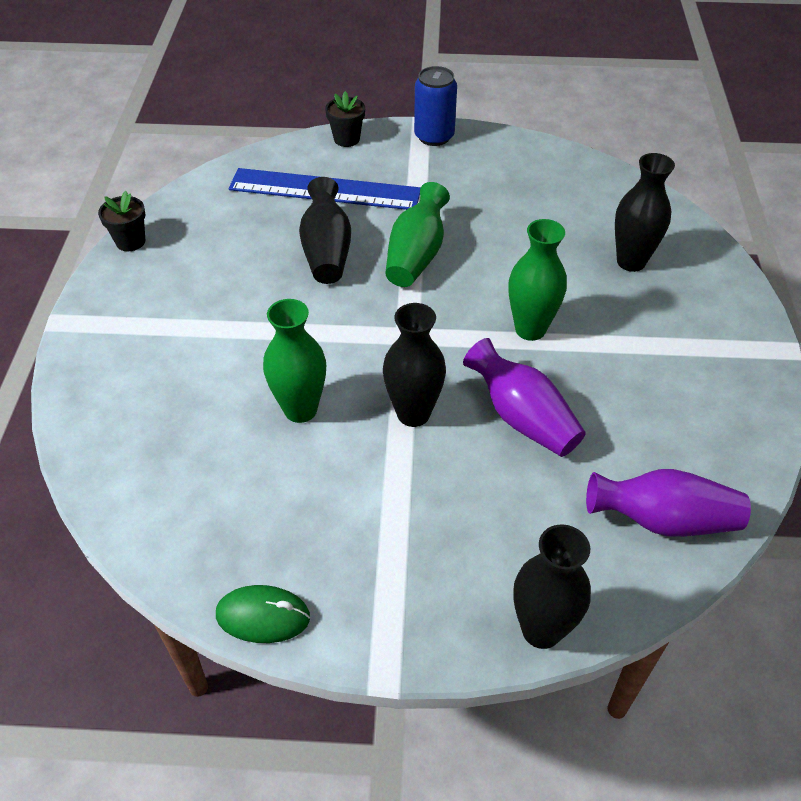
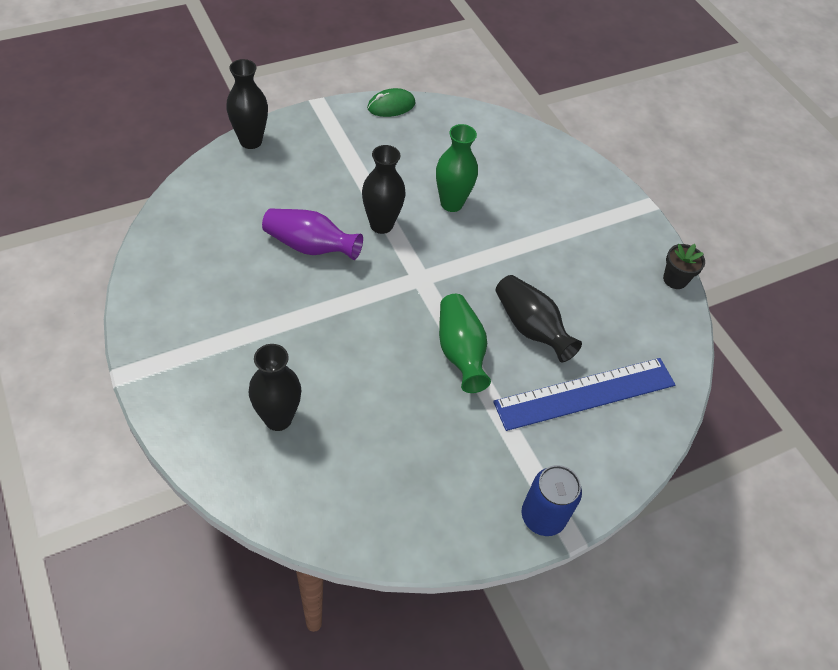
camera: 145 degrees right, 5 degrees up
(346, 139) = (620, 471): black flower pot -> none
(530, 329) = (335, 316): green vase -> none
(663, 520) = (198, 213): purple vase -> none

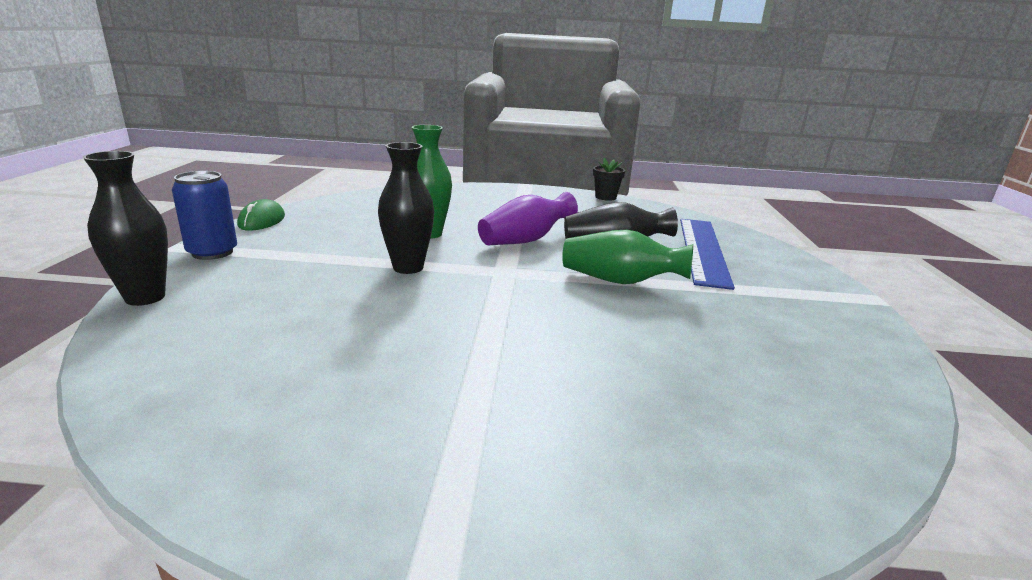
camera: 55 degrees left, 30 degrees down
(278, 418) = (654, 423): black vase -> none
(310, 246) = (381, 312): purple vase -> purple vase (525, 240)
(543, 516) = (846, 303): blue can -> blue can (212, 252)

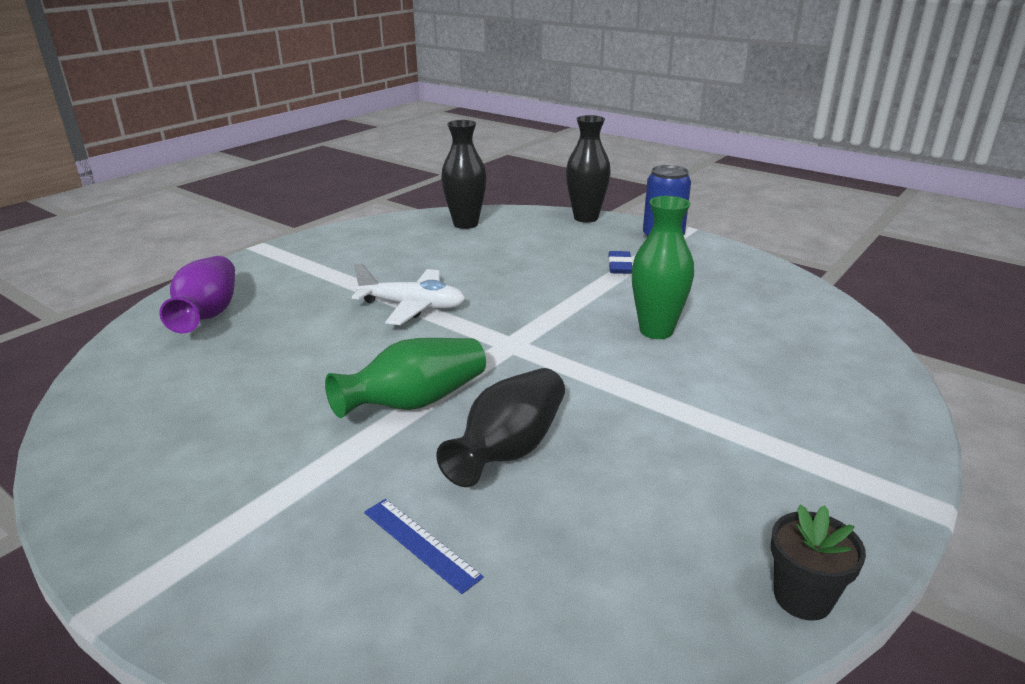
camera: 125 degrees right, 5 degrees up
(262, 221) = (748, 259): green mouse -> none
(309, 259) = (619, 266): none -> blue eraser
(408, 267) = (563, 300): black vase -> black vase (465, 224)
(493, 328) = (413, 306): none -> white plane
(525, 240) = (591, 386): purple vase -> purple vase (208, 314)
(703, 250) = (420, 544): blue ruler -> blue ruler, size x0.44

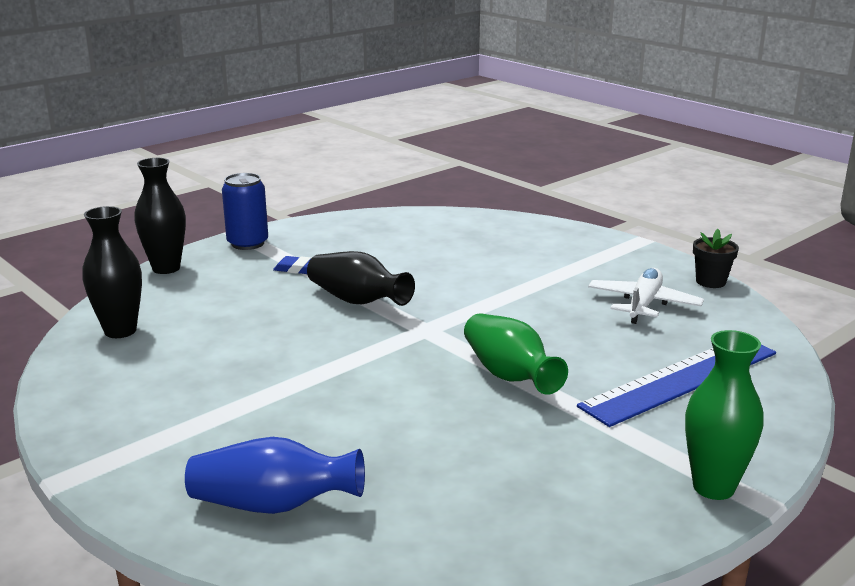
camera: 80 degrees left, 5 degrees down
(208, 314) = (273, 505): purple vase -> blue vase
(413, 306) = (327, 371): white plane -> white plane (643, 304)
(420, 544) = (681, 379): blue ruler -> blue ruler, size x2.30
(509, 449) = (580, 342): black vase -> black vase (357, 301)
(656, 331) = (428, 273): green vase -> green vase (713, 487)

